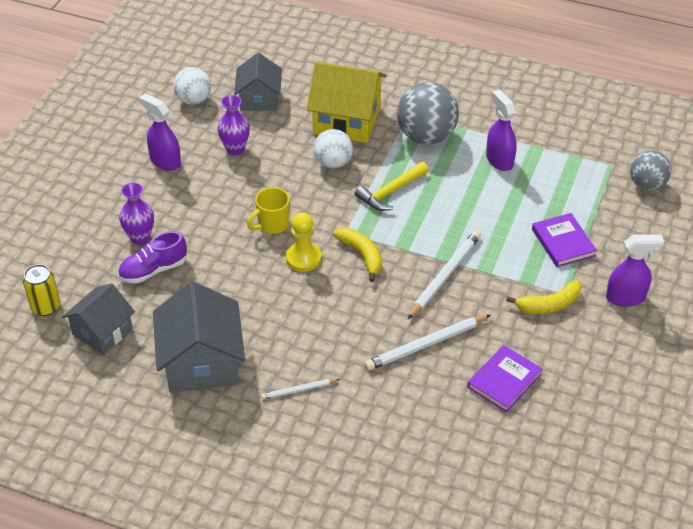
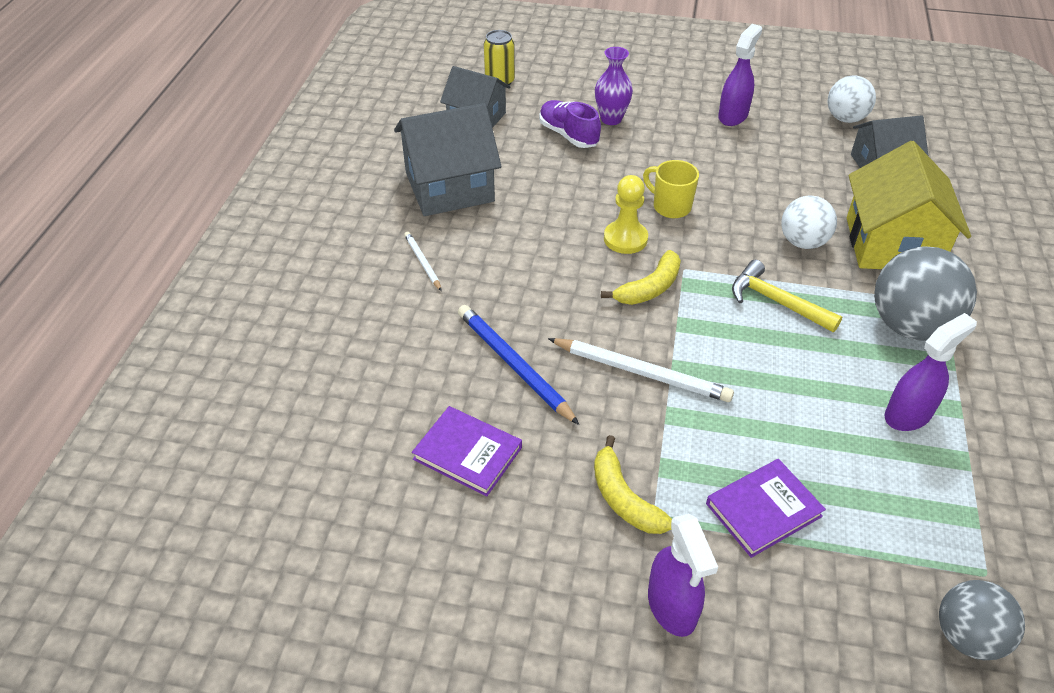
camera: 80 degrees right, 0 degrees up
(235, 149) = (781, 161): purple vase -> none
(426, 344) = (514, 365): white pencil -> blue pencil

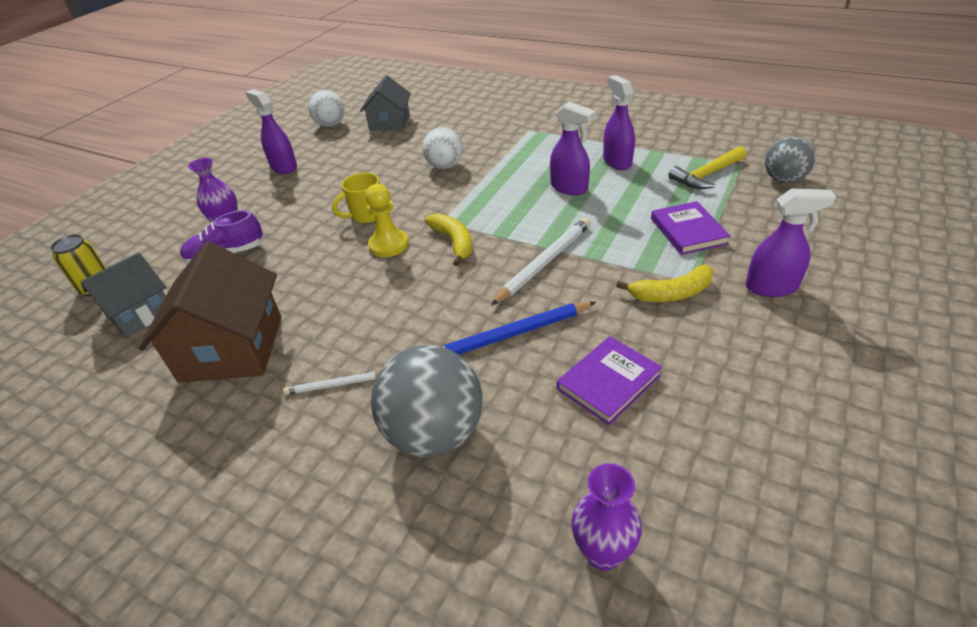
camera: 70 degrees left, 5 degrees down
(282, 470) = (603, 552): none -> purple vase
(449, 187) = (232, 348): grey house -> brown house
(776, 301) = (498, 188): yellow hammer -> yellow hammer (706, 175)
(811, 371) = (569, 188): none -> purple spray bottle
(892, 244) = (467, 135): yellow house -> none
(910, 326) = (543, 145): grey ball -> grey ball (434, 433)

